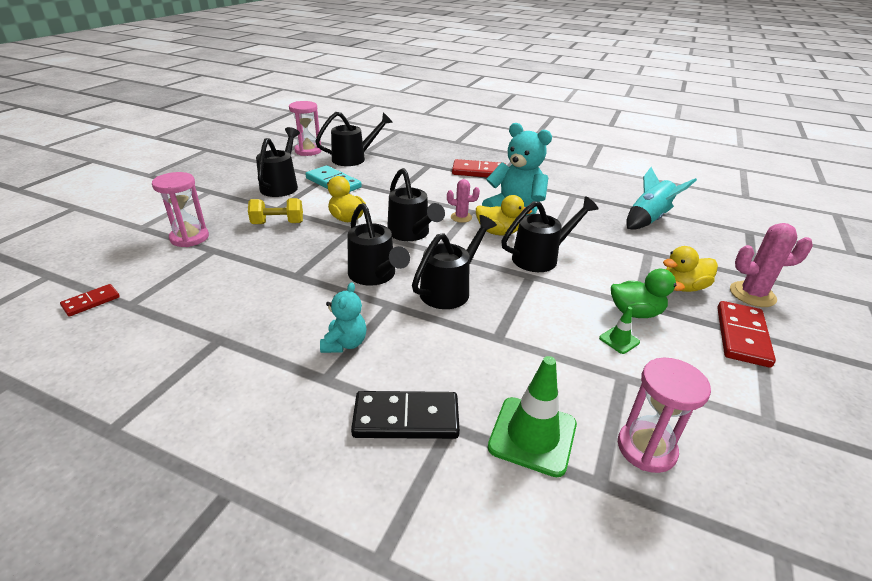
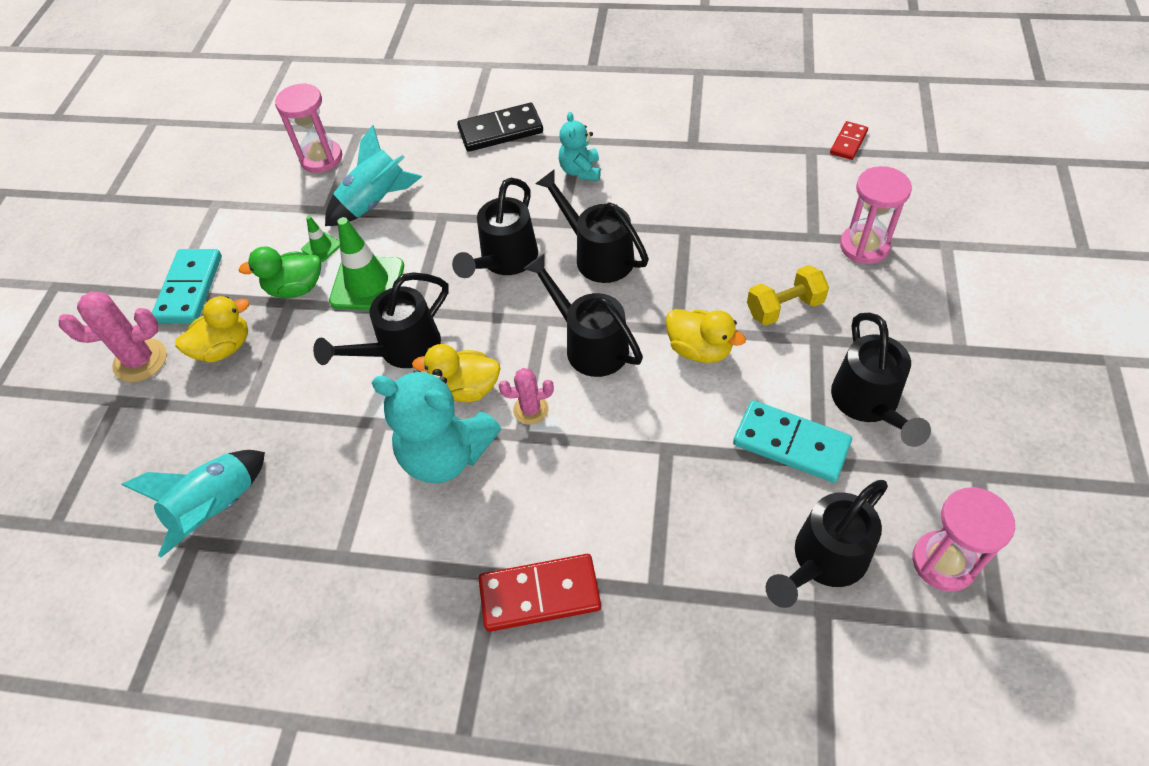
camera: 170 degrees right, 20 degrees up
(532, 436) = (405, 144): green traffic cone -> green traffic cone (367, 283)
(568, 369) = (375, 202): none -> turquoise rocket
(742, 336) = (189, 289): red domino -> turquoise domino

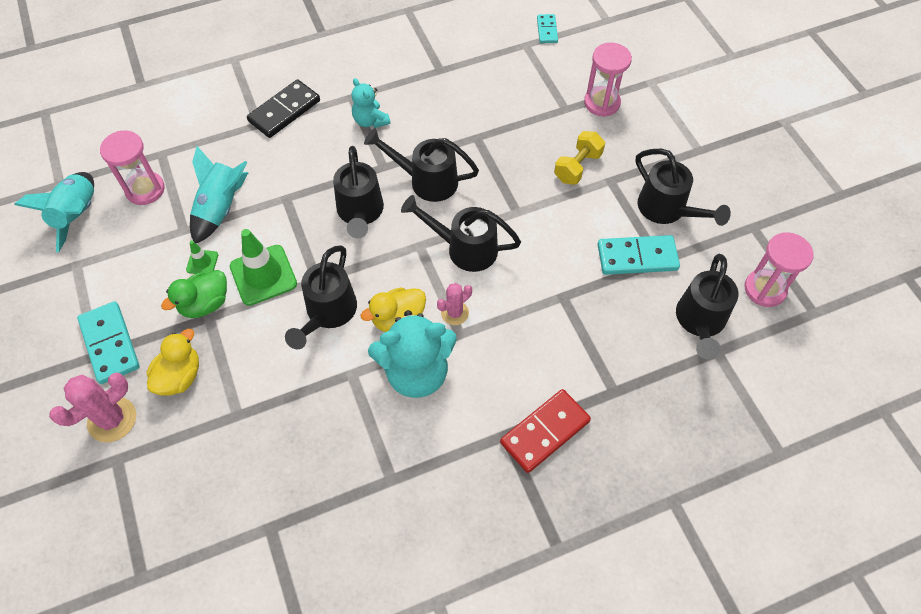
camera: 35 degrees left, 5 degrees up
(218, 508) = (271, 495): turquoise rocket -> turquoise rocket (78, 215)
(699, 349) = (541, 220): yellow duck -> none
(848, 142) = (547, 30): red domino -> turquoise domino

